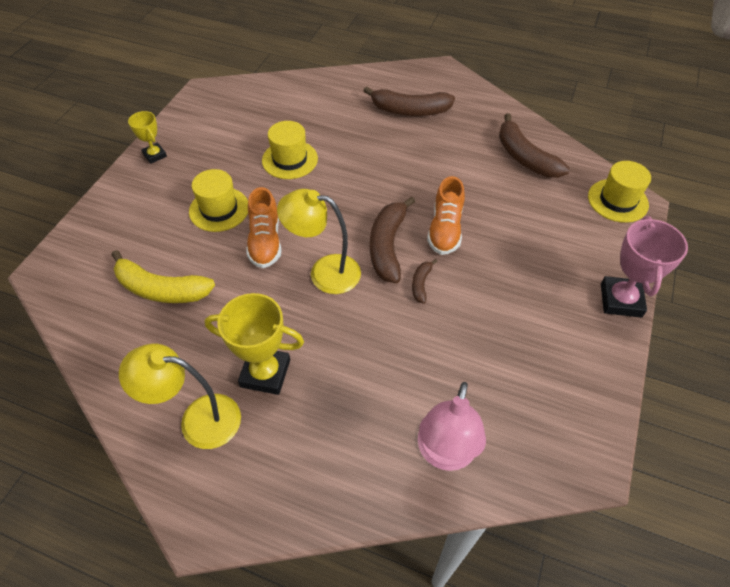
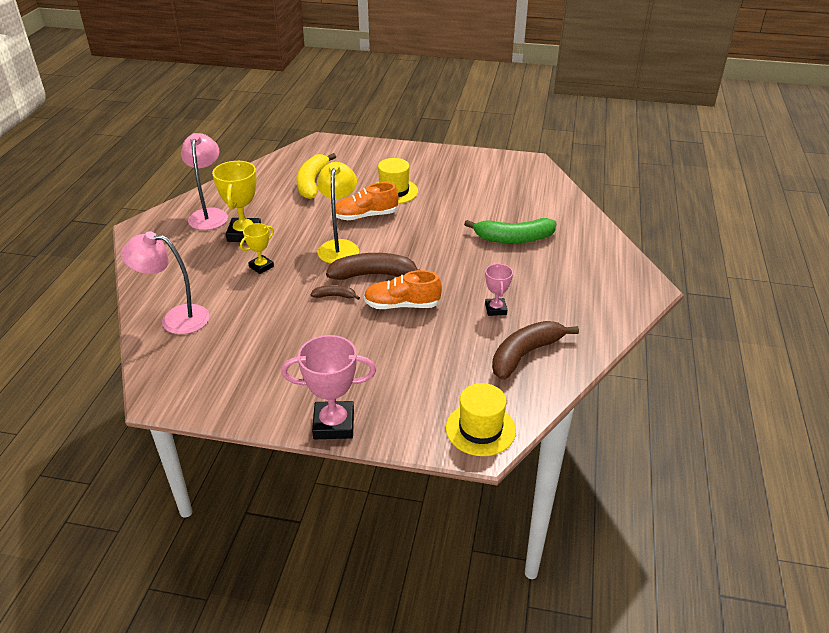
camera: 80 degrees right, 15 degrees down
(155, 155) = (443, 155): yellow trophy -> yellow trophy (261, 266)
(198, 419) = (209, 214): yellow lamp -> pink lamp
(290, 159) = (462, 214): yellow hat -> none
(348, 131) = (513, 239): none -> green banana
(410, 110) = (564, 271): brown banana -> none
(460, 164) = (495, 309): none -> pink trophy

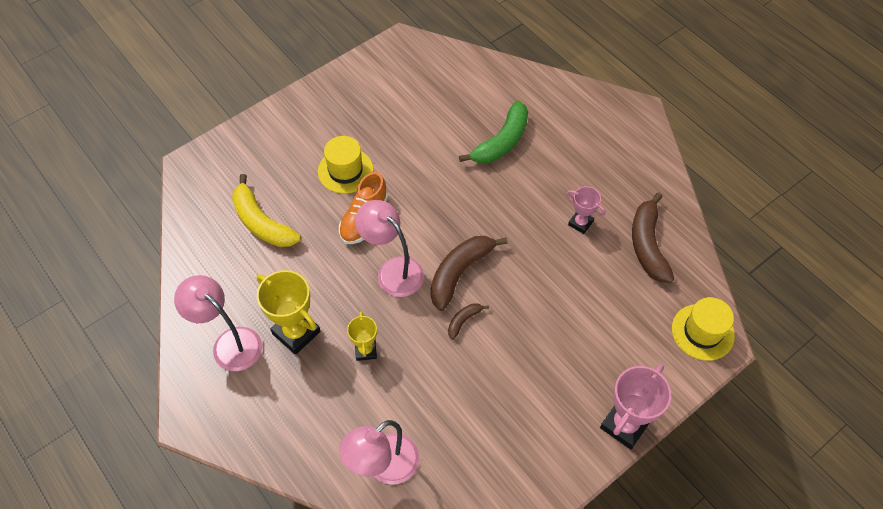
camera: 50 degrees left, 20 degrees up
(339, 246) = (393, 270): yellow lamp -> pink lamp
(402, 305) = (519, 281): orange shoe -> none

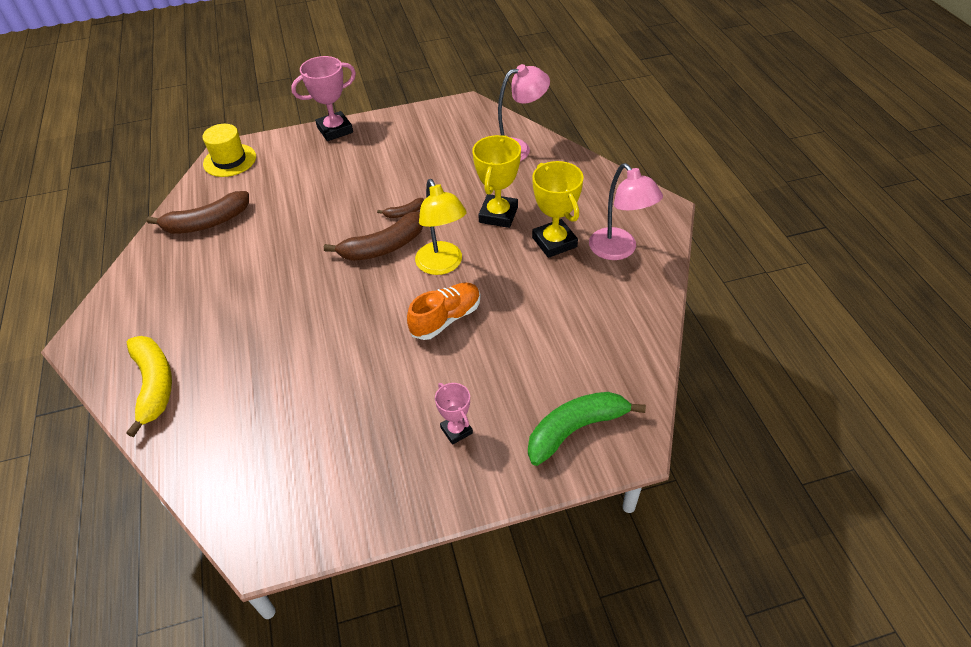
camera: 155 degrees left, 10 degrees down
(262, 222) = (558, 347): yellow banana -> yellow banana (154, 385)
(345, 171) = (440, 377): yellow hat -> none
(365, 350) = (498, 215): yellow trophy -> yellow trophy, size x1.72
(393, 270) = (442, 265): pink lamp -> yellow lamp
(501, 142) = (249, 354): green banana -> green banana (575, 429)
(580, 223) = (245, 255): pink trophy -> pink trophy (456, 430)
(647, 245) = (207, 223): brown banana -> brown banana turned 45 degrees clockwise

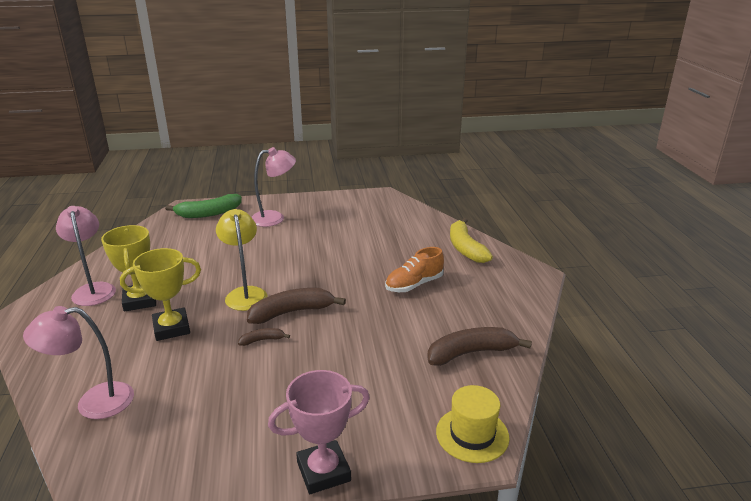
camera: 175 degrees left, 20 degrees down
(446, 319) = (258, 262): orange shoe -> orange shoe (414, 285)
(456, 430) = (274, 218): pink trophy -> pink lamp
(498, 215) = (171, 328): yellow trophy -> yellow trophy turned 45 degrees clockwise

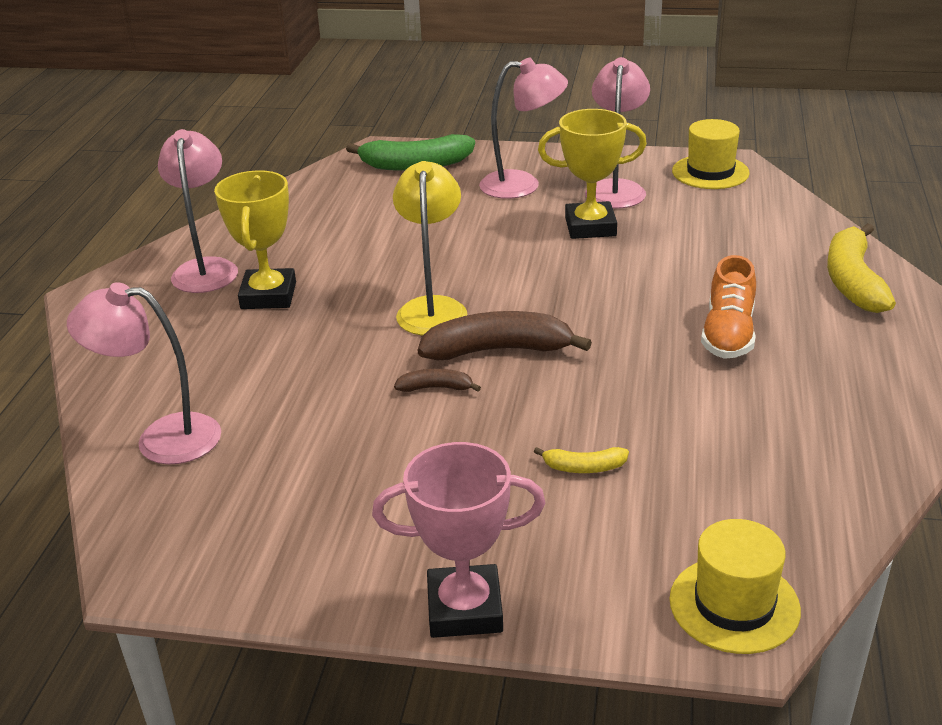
camera: 20 degrees right, 5 degrees up
(171, 328) = (303, 346): yellow trophy -> yellow trophy (590, 227)
(327, 214) = (616, 189): none -> pink lamp
(363, 372) = (584, 467): none -> yellow banana
(373, 200) = (710, 172): none -> yellow hat
(414, 285) = (728, 334): orange shoe -> orange shoe turned 60 degrees counterclockwise
(471, 353) = (787, 469): brown banana -> none

